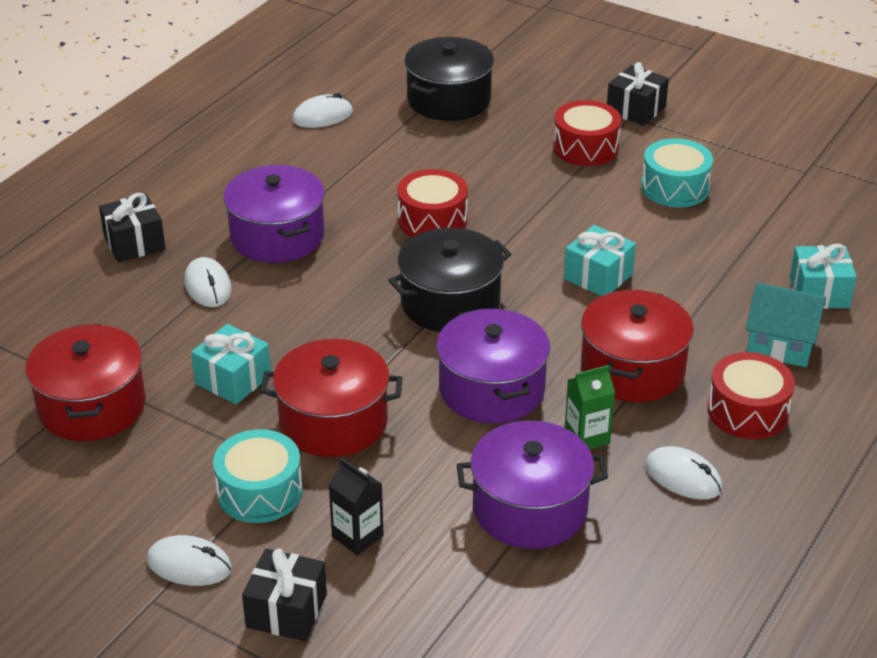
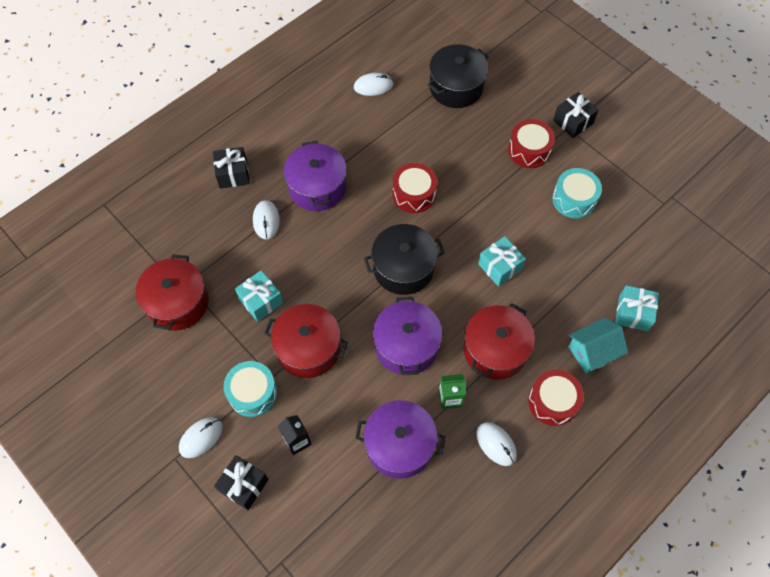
camera: 15 degrees right, 25 degrees up
(189, 565) = (201, 438): white mouse -> white mouse turned 75 degrees counterclockwise
(780, 345) = (592, 352): turquoise house -> turquoise house turned 60 degrees counterclockwise

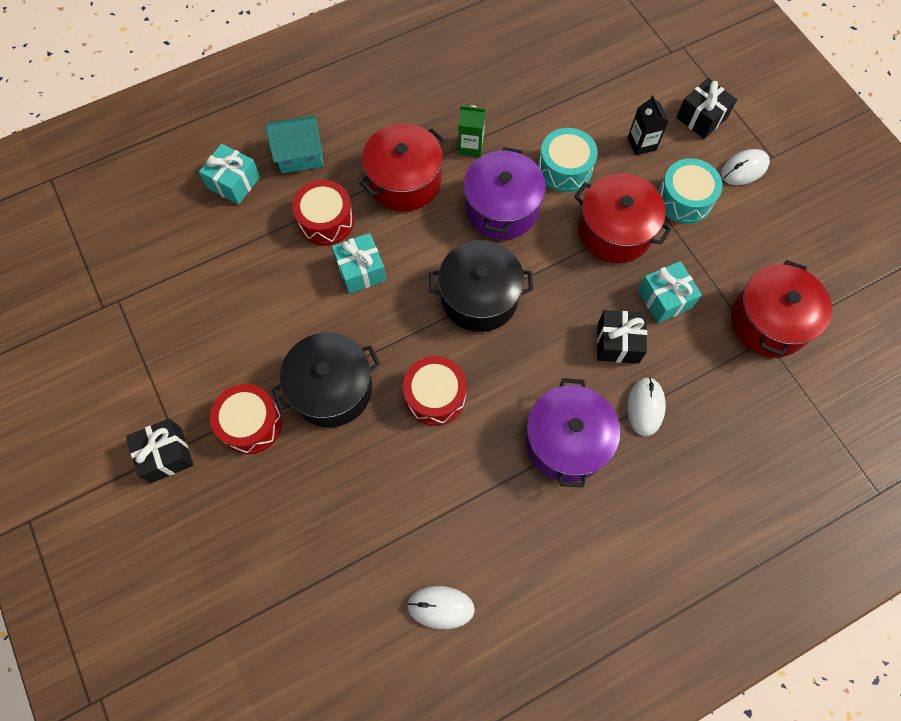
camera: 165 degrees left, 5 degrees up
(233, 174) = (686, 495): black gift -> black gift (618, 343)
(399, 445) = (536, 117): purple pot -> none
(456, 87) = (310, 567): black pot -> black pot (332, 389)
(496, 444) = (438, 96): white mouse -> none
(553, 401) = (365, 119): red drum -> red drum (326, 221)
(574, 199) = (227, 334): turquoise drum -> turquoise drum (565, 169)

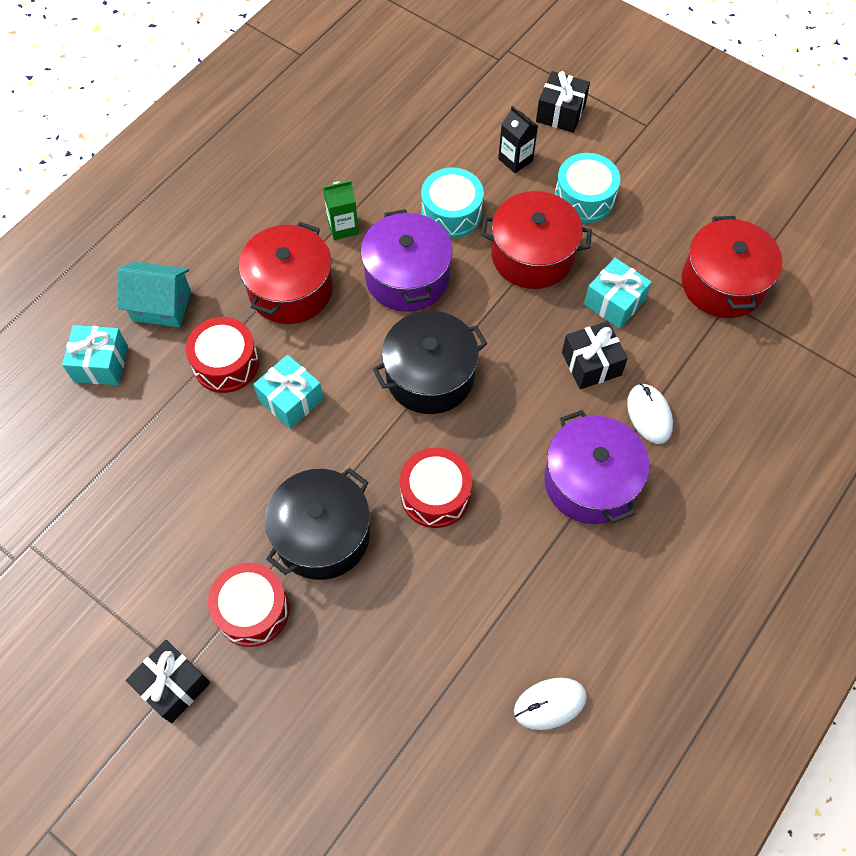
camera: 25 degrees left, 5 degrees down
(300, 154) = (161, 305): turquoise house -> turquoise house turned 45 degrees clockwise
(744, 169) = (626, 147): white mouse -> none

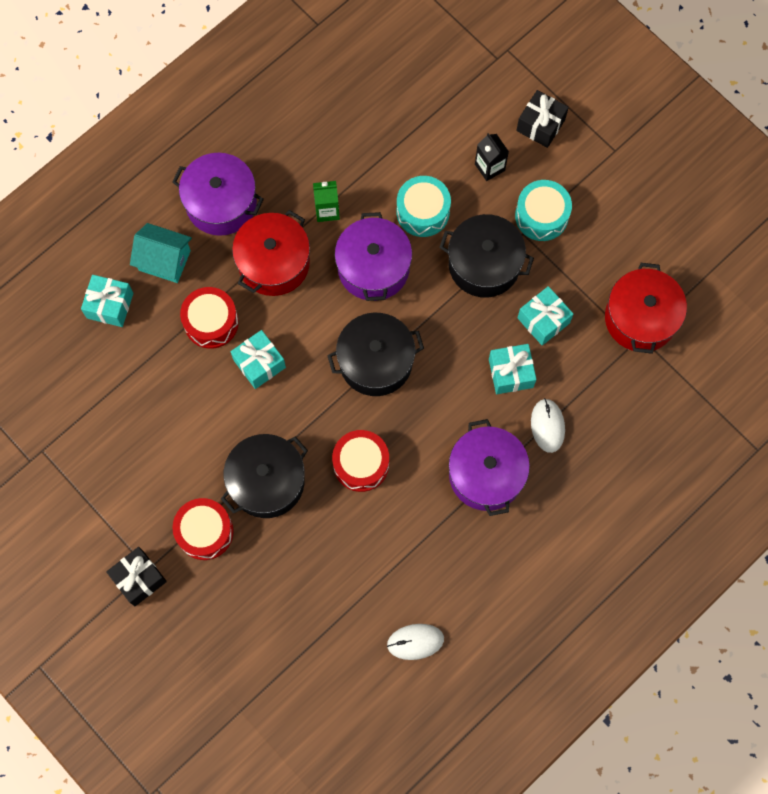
camera: 10 degrees right, 10 degrees up
(220, 237) = (221, 203): none -> purple pot
(532, 255) = (484, 264): red pot -> black pot
(591, 364) = (511, 373): black gift -> turquoise gift

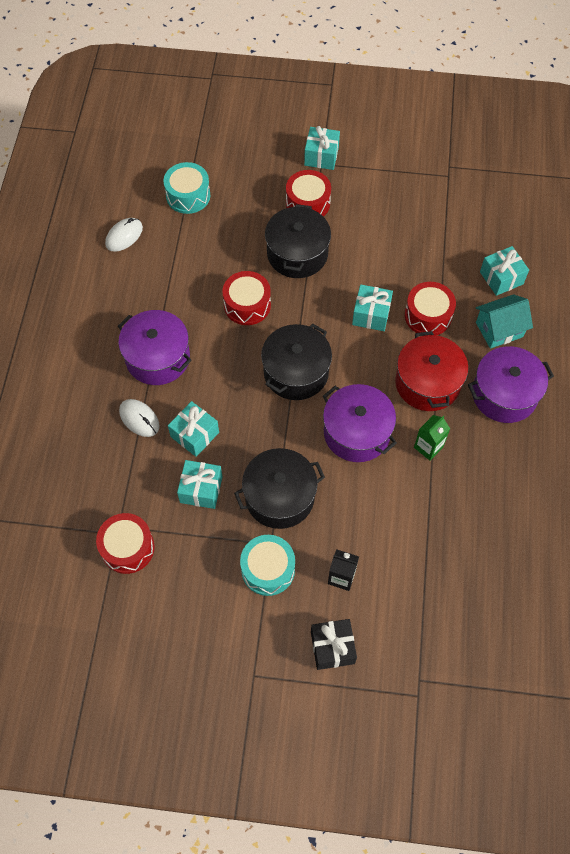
camera: 140 degrees right, 10 degrees down
(139, 579) = (321, 156): black gift -> turquoise gift
(423, 212) = (360, 500): turquoise drum -> turquoise drum (188, 195)
(640, 318) = (127, 548): red pot -> red drum

